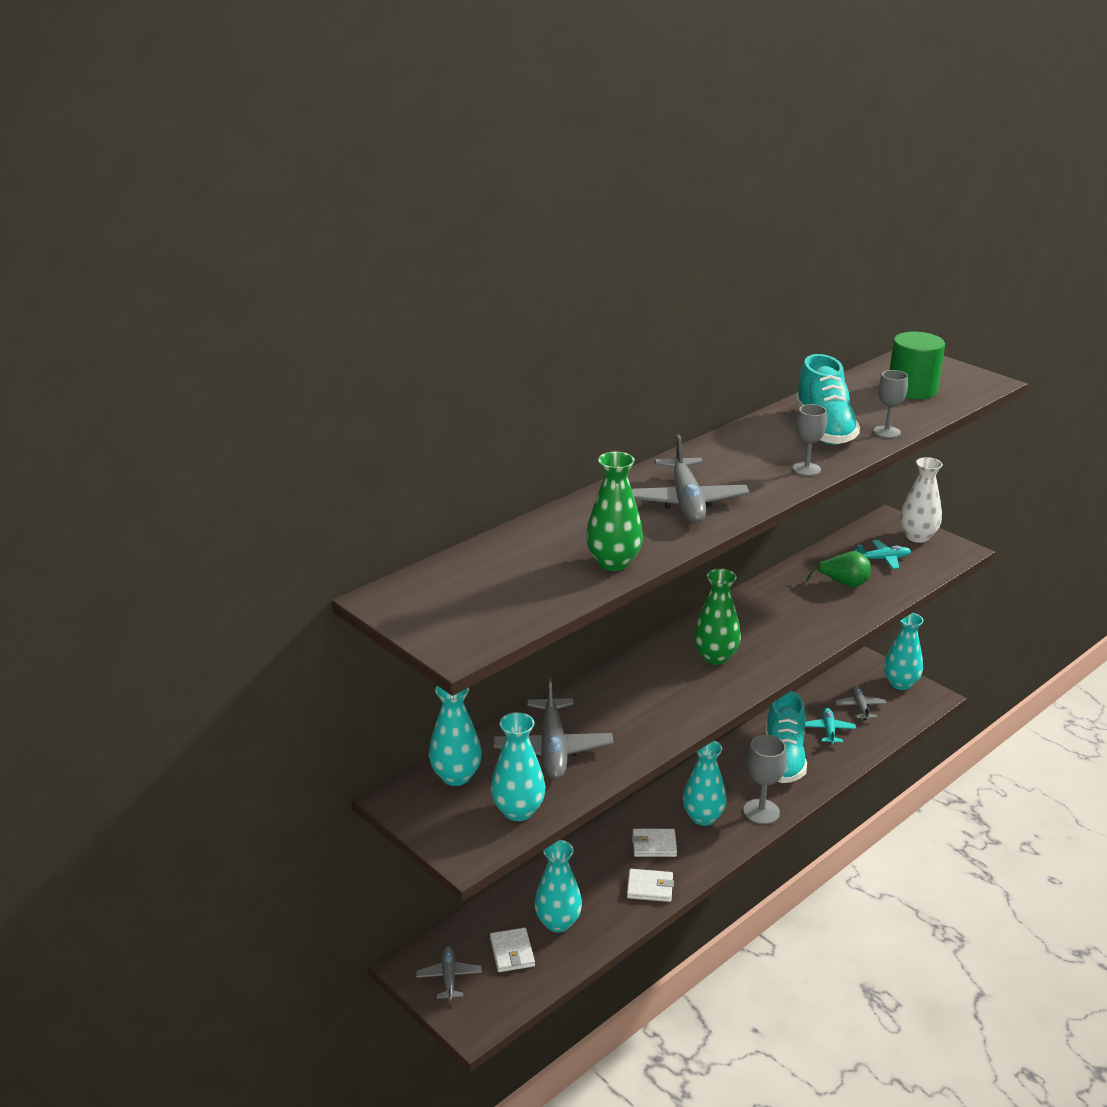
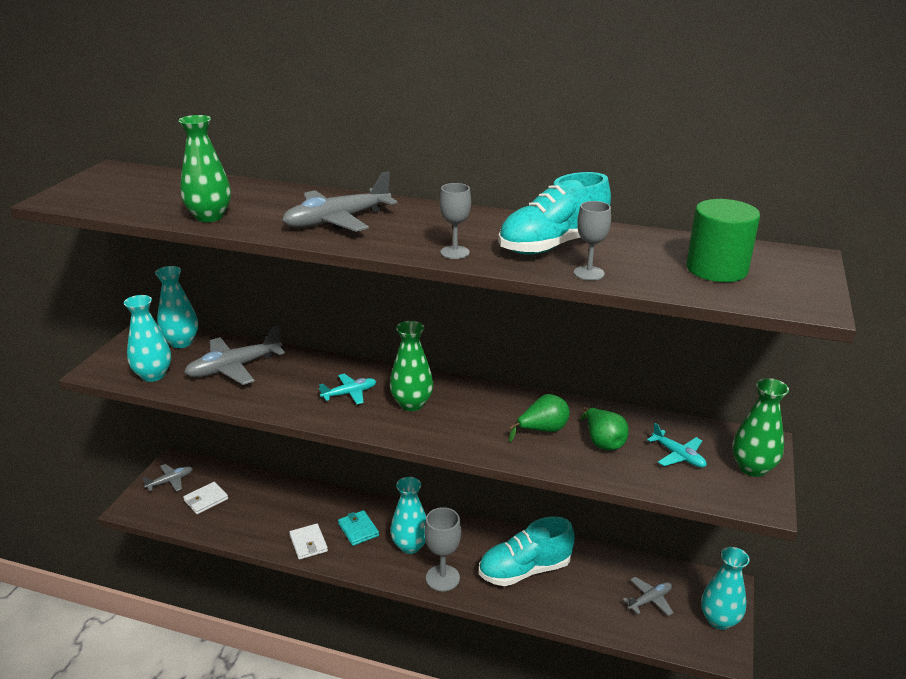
camera: 60 degrees right, 0 degrees up
(558, 922) = (246, 510): turquoise vase -> none
(654, 845) = (358, 530): white wallet -> turquoise wallet
(807, 604) = (542, 430): none -> green pear
(829, 730) = (593, 588): turquoise plane -> turquoise plane (349, 393)
(917, 537) = (752, 468): white vase -> green vase

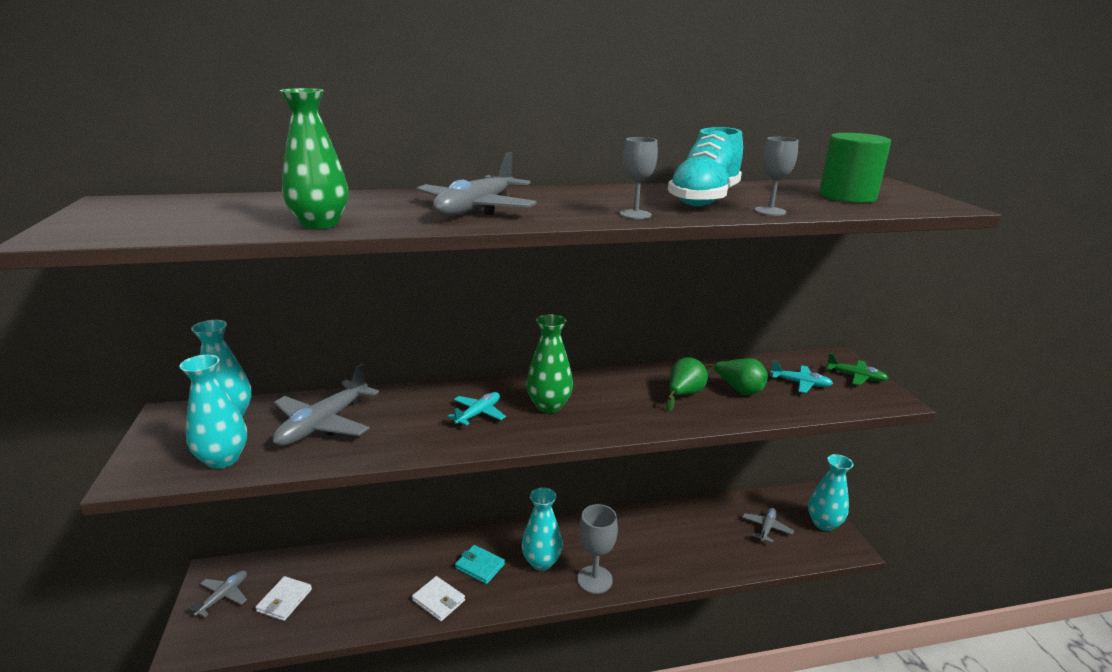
camera: 30 degrees left, 5 degrees down
(524, 570) = (656, 543): turquoise shoe -> none
(752, 468) = (856, 377): green vase -> green plane

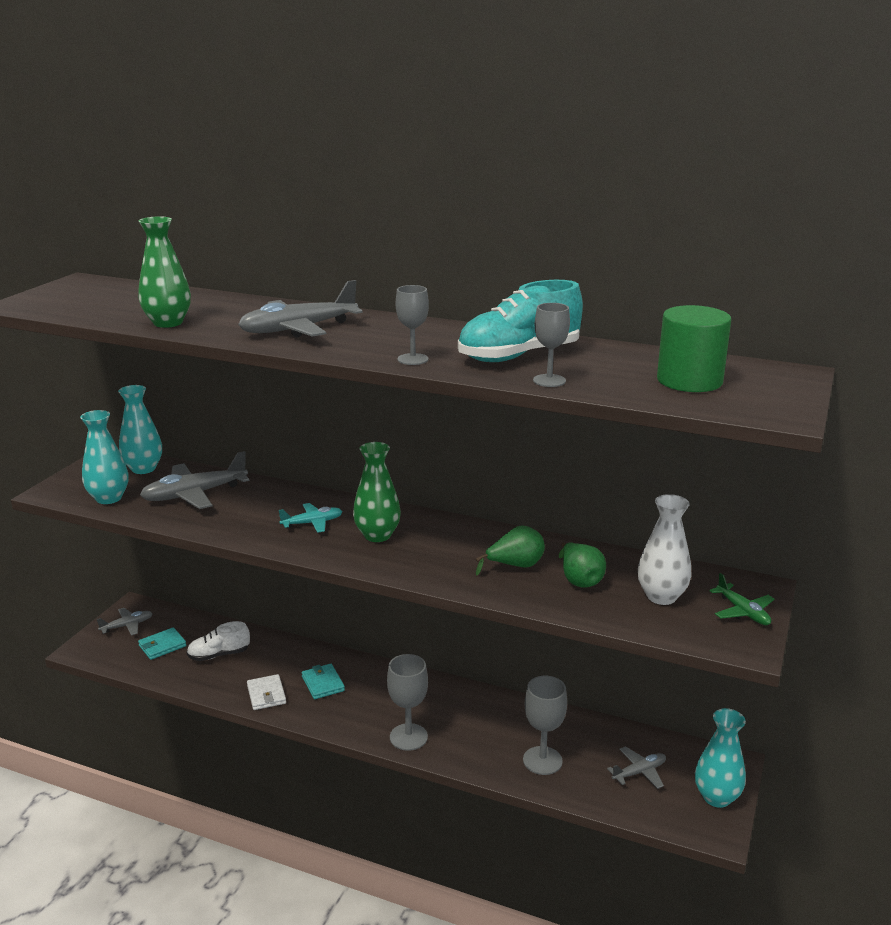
camera: 35 degrees right, 0 degrees up
(284, 600) = (162, 646): white wallet -> turquoise wallet
(355, 583) = (219, 655): none -> white shoe
(541, 561) = (377, 702): turquoise vase -> none
(703, 550) = (542, 760): none -> grey goblet
(801, 383) = (661, 596): turquoise plane -> white vase

